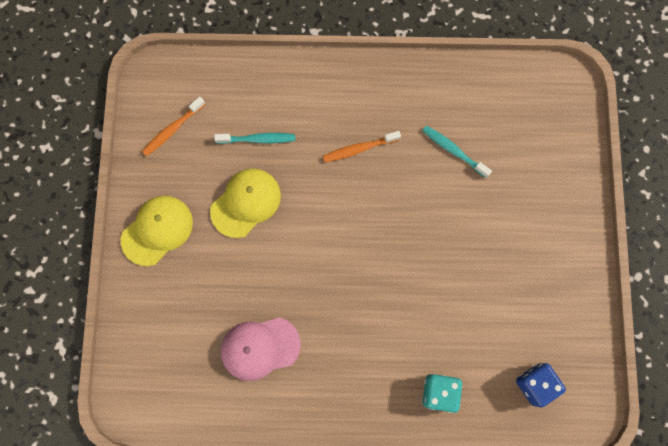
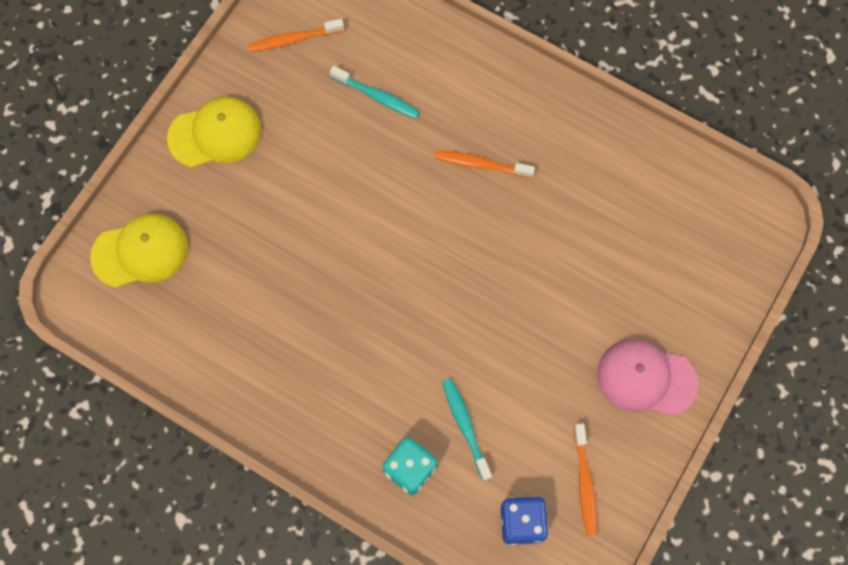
camera: 30 degrees right, 5 degrees down
(246, 203) = (324, 156): yellow cap -> yellow cap (140, 252)
(260, 348) = (247, 313): pink cap -> pink cap (646, 378)
(453, 150) = (585, 222): turquoise toothbrush -> turquoise toothbrush (465, 426)
(559, 332) = (584, 483): none -> orange toothbrush

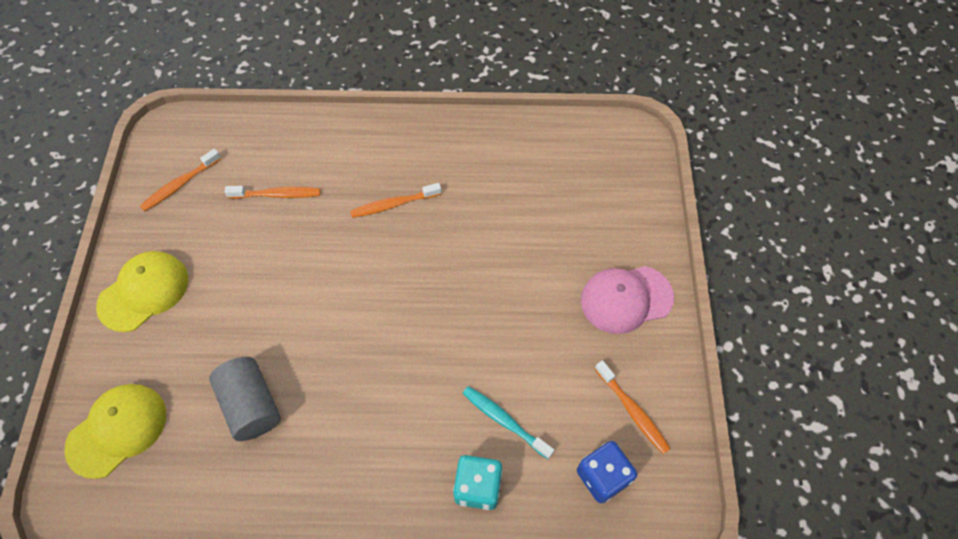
camera: 30 degrees left, 10 degrees down
(258, 291) = (251, 405): none -> grey cylinder
(377, 97) = (277, 195): turquoise toothbrush -> orange toothbrush

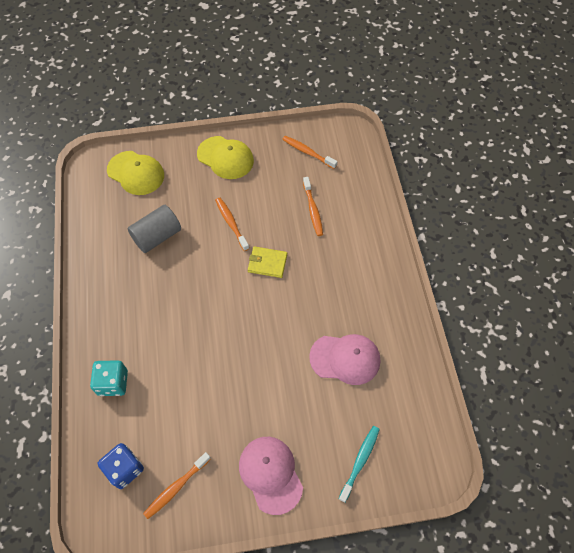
camera: 80 degrees right, 0 degrees up
(342, 261) = (267, 263): none -> yellow wallet
(393, 204) = (321, 286): orange toothbrush -> orange toothbrush (231, 223)
(497, 197) = (345, 359): none -> pink cap
(504, 420) = (160, 393): turquoise toothbrush -> turquoise toothbrush (360, 461)

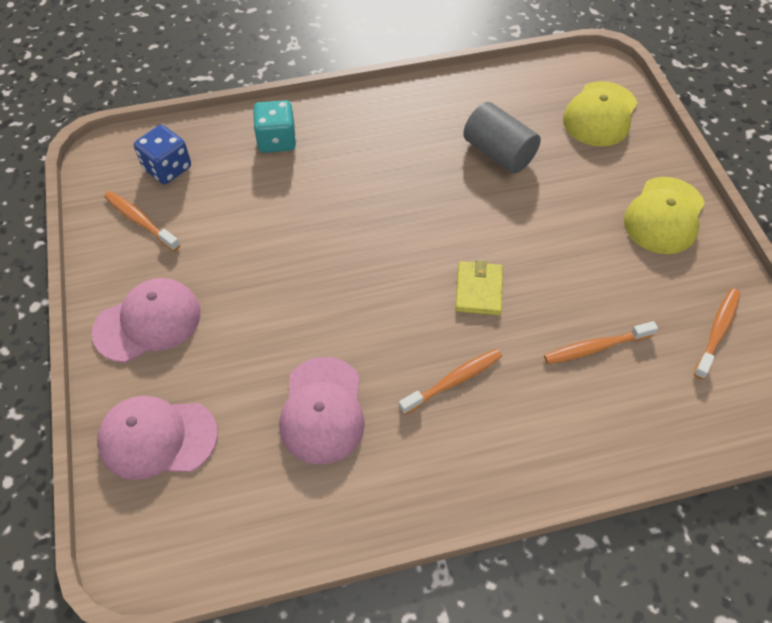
camera: 85 degrees right, 5 degrees down
(231, 223) = (541, 236): orange toothbrush -> orange toothbrush (454, 381)
(360, 461) = (157, 438): turquoise toothbrush -> pink cap

